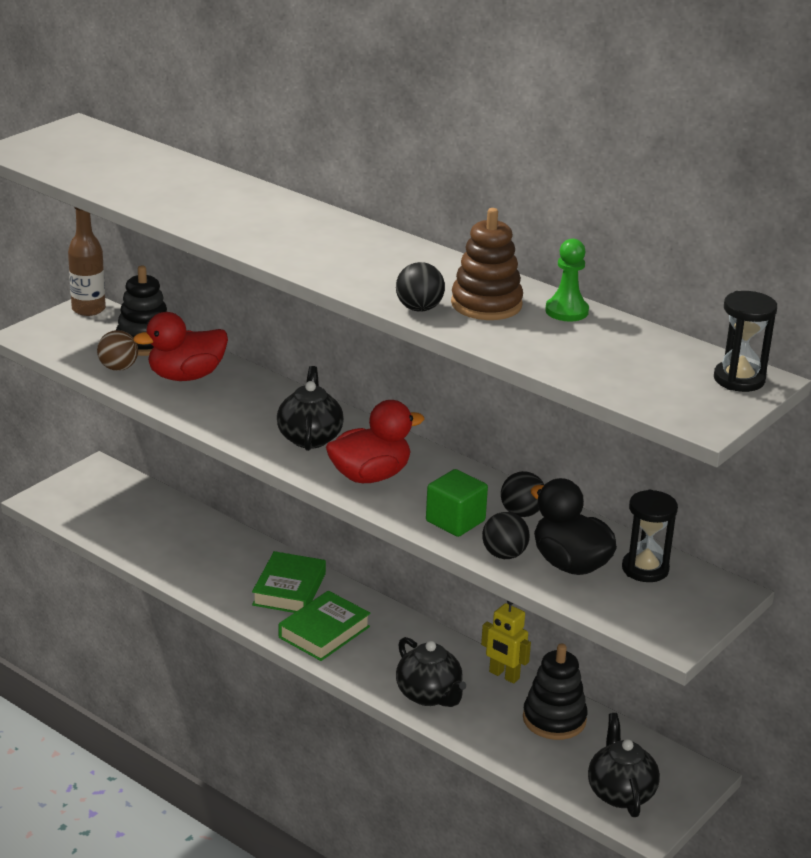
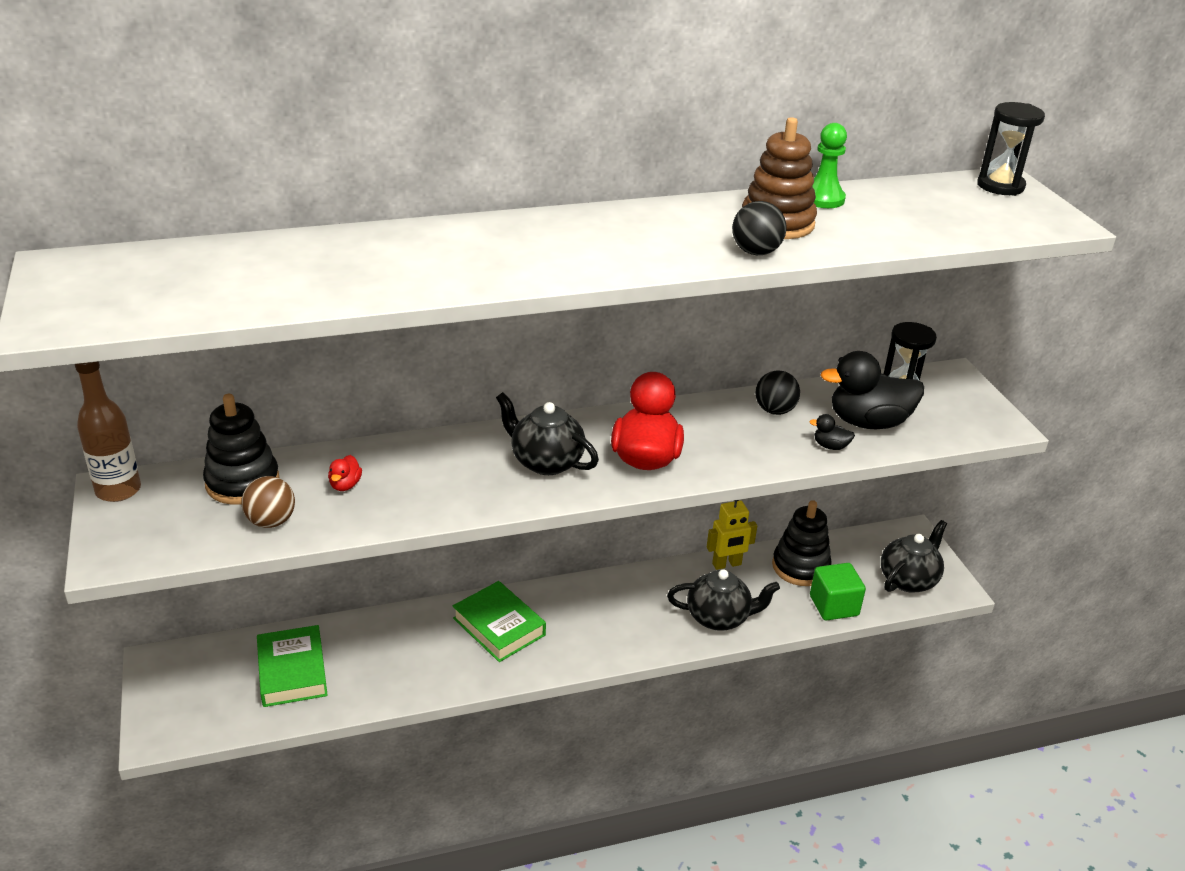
camera: 55 degrees left, 5 degrees up
(186, 376) = (345, 485): red duck -> red duck, size x0.42
(324, 632) = (581, 636): green book -> green book (292, 671)
(455, 521) = (759, 447): green cube -> green cube (834, 606)
(504, 555) = (830, 446): black ball -> black duck
(620, 793) = (908, 579): black teapot -> black teapot turned 105 degrees clockwise

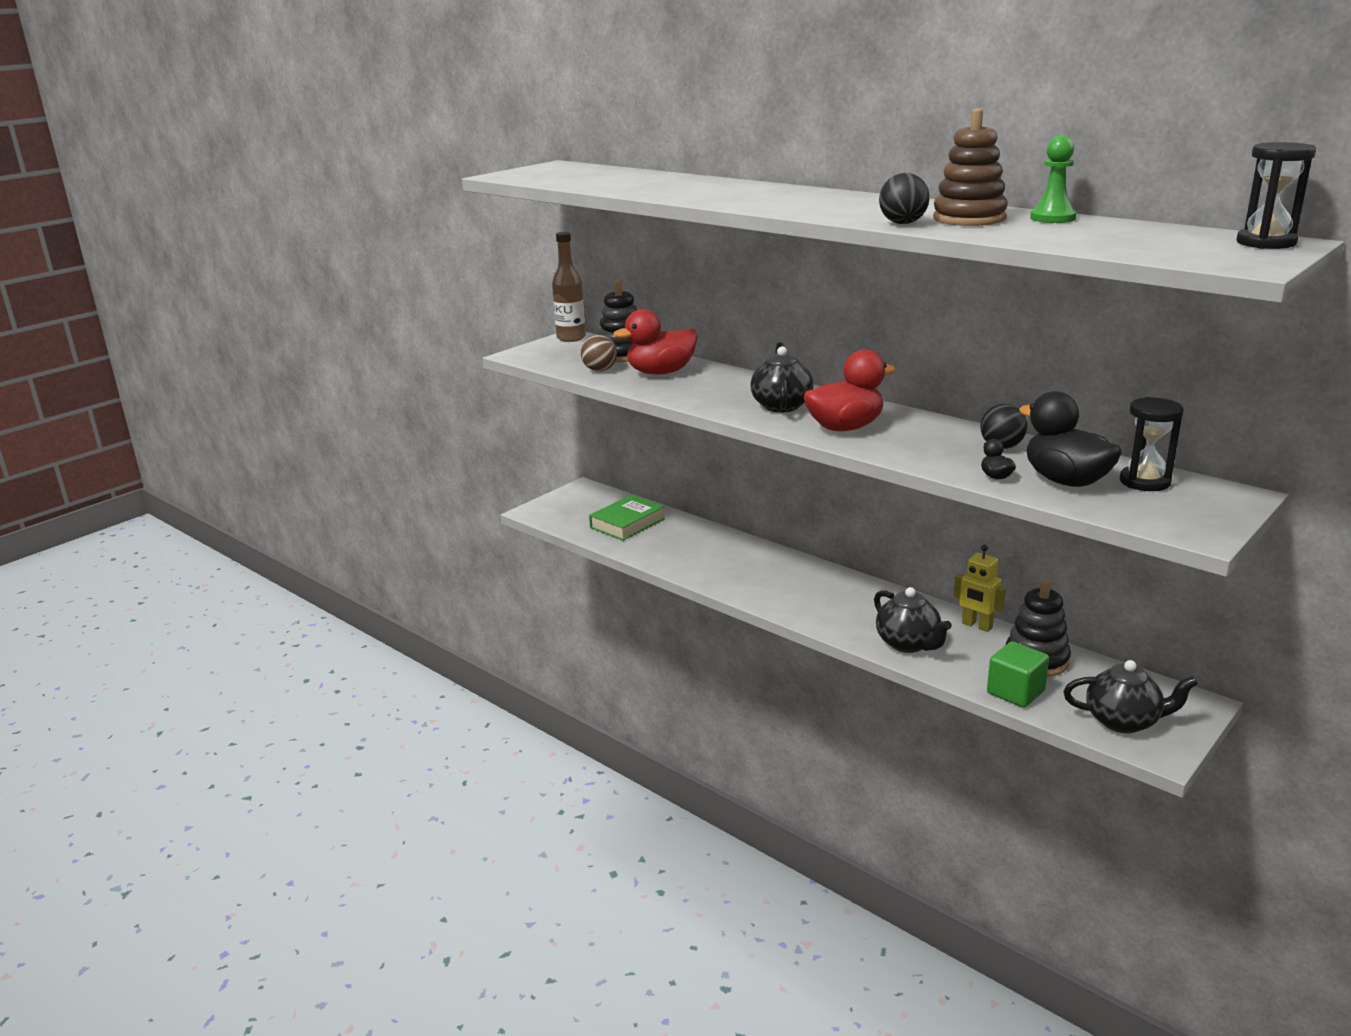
camera: 60 degrees right, 10 degrees down
(345, 485) = (661, 372): red duck -> red duck, size x2.35
(499, 627) = (760, 566): green book -> none

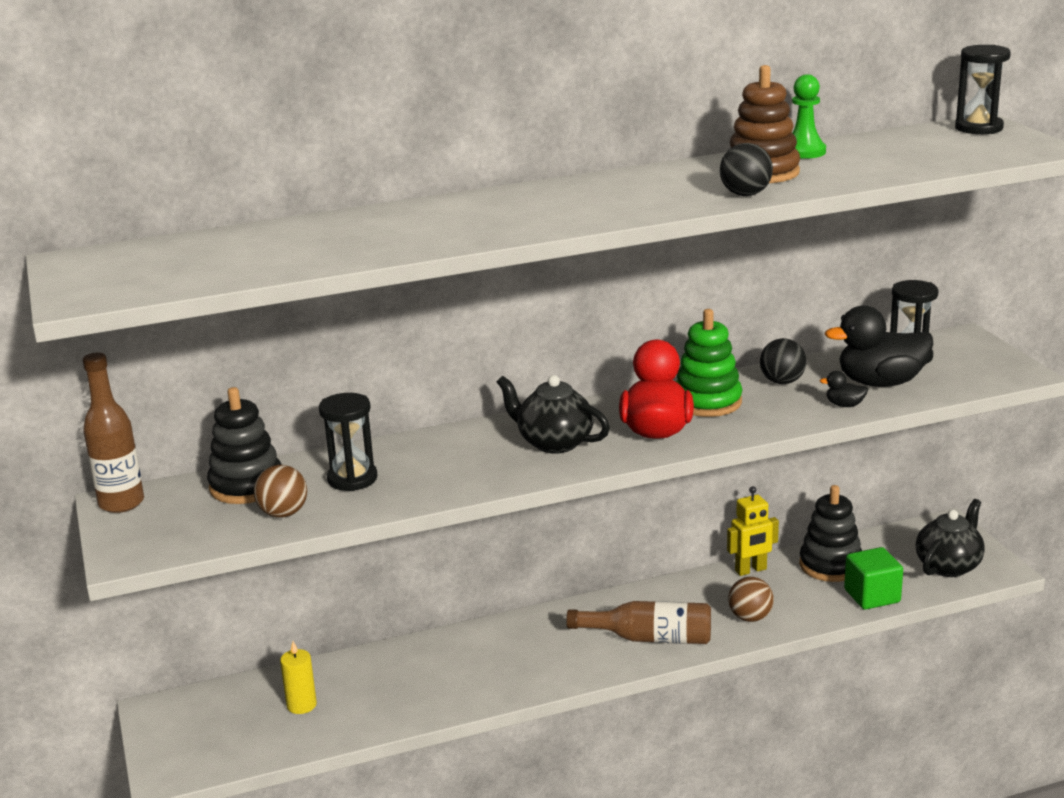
camera: 60 degrees left, 0 degrees up
(627, 523) = (301, 705): green book -> yellow candle
(661, 372) = (352, 479): red duck -> black hourglass
(829, 611) = (649, 638): none -> brown bottle
(908, 644) = (750, 617): black teapot -> brown ball
(920, 431) = (707, 402): none -> green stacking toy

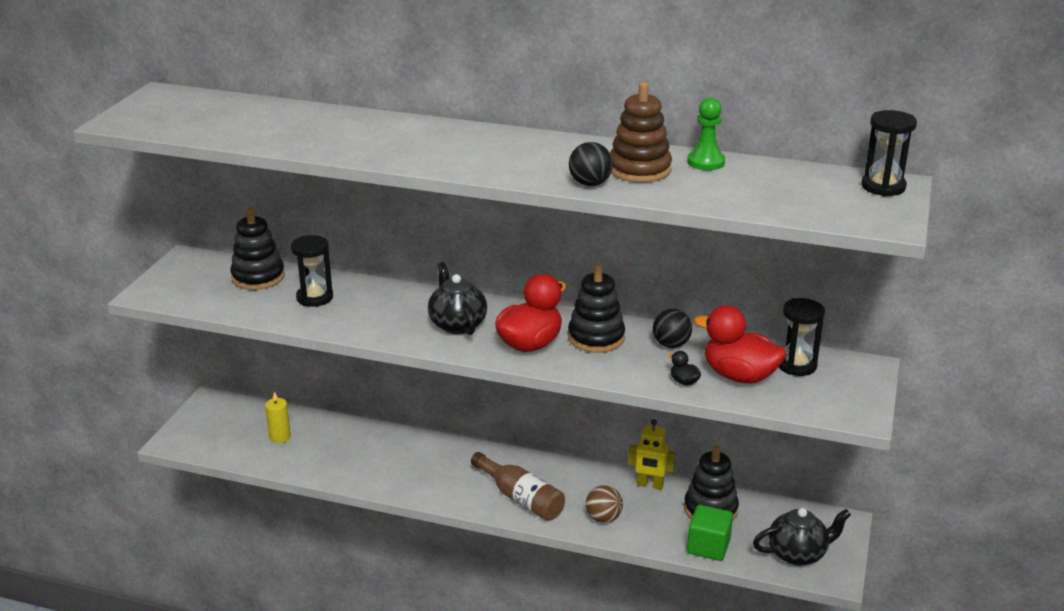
camera: 35 degrees right, 5 degrees up
(121, 503) = (188, 260): brown bottle -> none
(283, 514) = (250, 304): brown ball -> none
(707, 402) = (596, 338): green stacking toy -> black stacking toy
(880, 383) = (739, 376): black duck -> red duck

